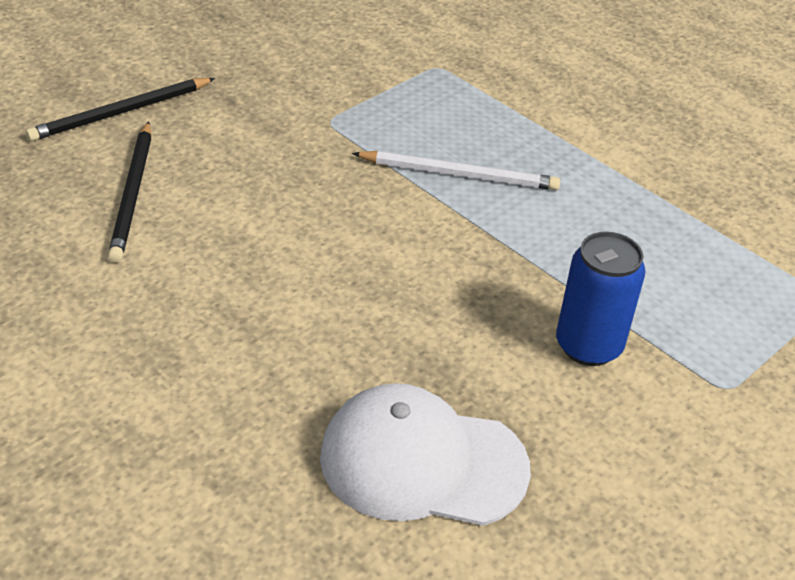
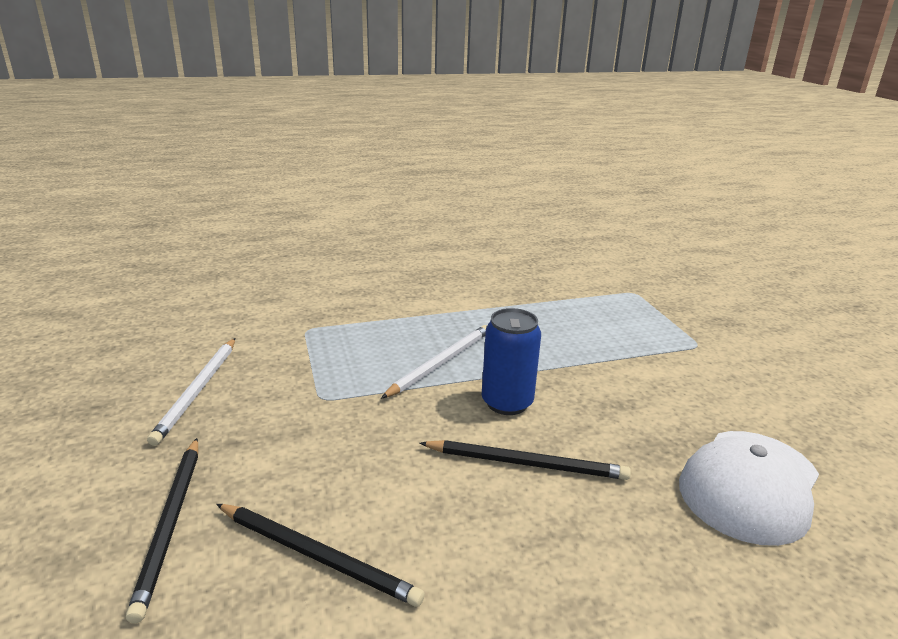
camera: 60 degrees left, 15 degrees down
(281, 51) = (197, 391): none -> white pencil
(331, 280) = (527, 463): none -> black pencil
(588, 346) = (647, 376): blue can -> blue can (507, 403)

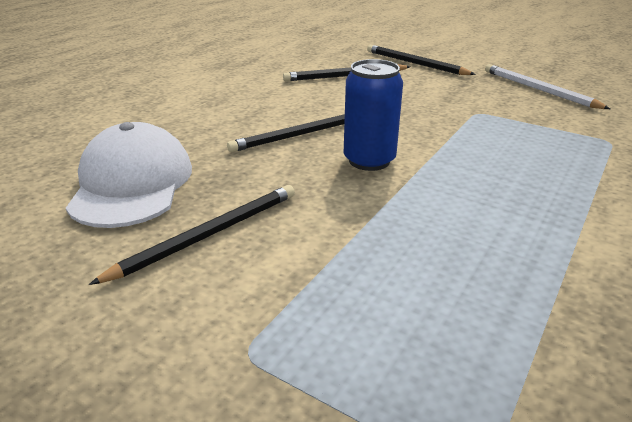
camera: 140 degrees right, 5 degrees up
(441, 363) = (468, 165): white pencil -> none
(692, 405) = (208, 235): none -> black pencil

